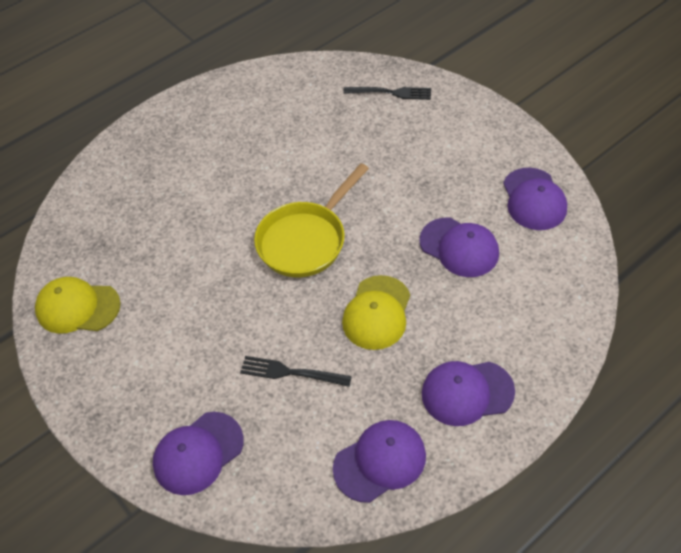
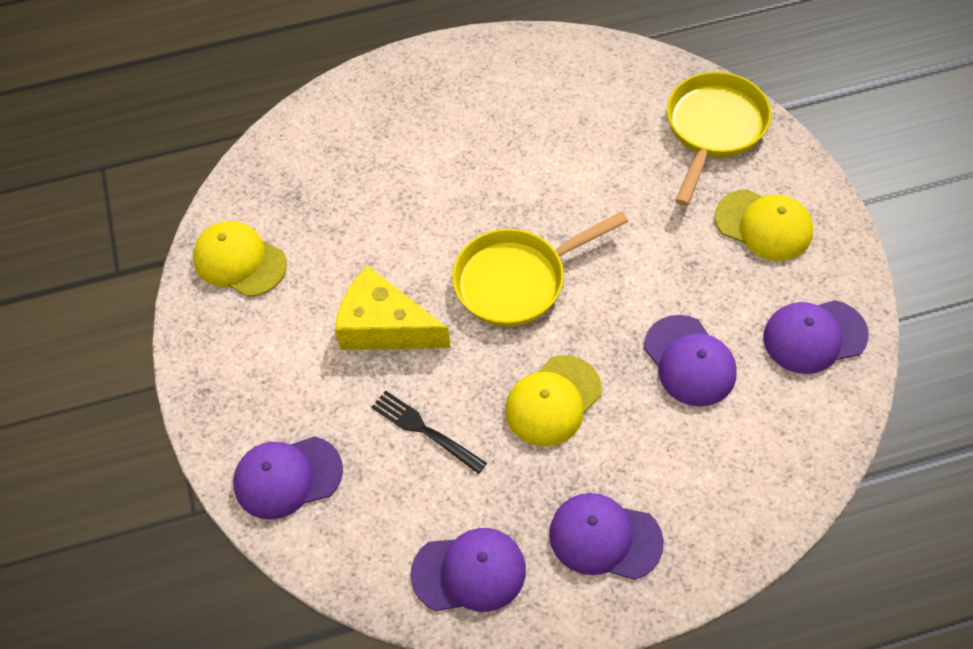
camera: 25 degrees right, 5 degrees up
(221, 310) = (385, 327): none -> yellow cheese
(391, 93) = (714, 129): black fork -> yellow pan
(459, 141) = (764, 225): none -> yellow cap
(534, 199) = (814, 336): purple cap -> purple cap turned 60 degrees clockwise

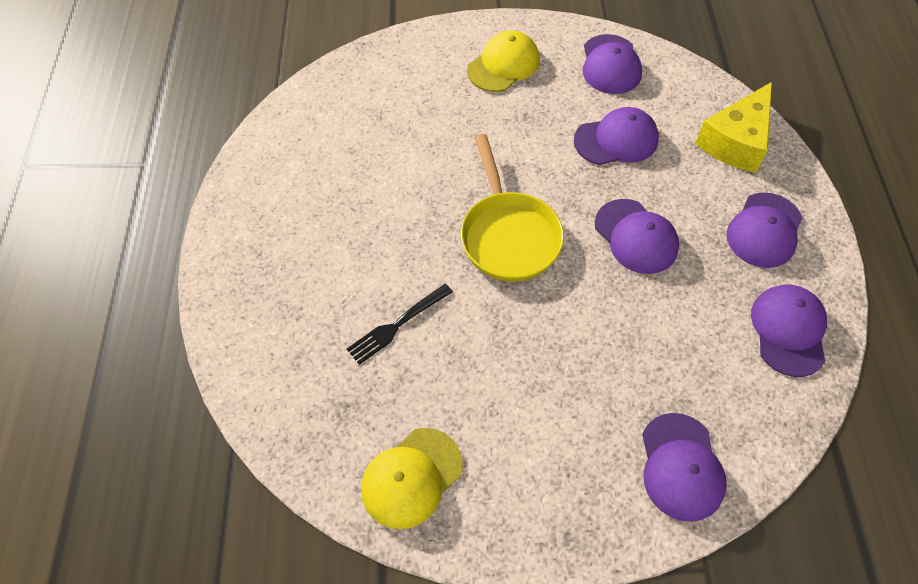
camera: 80 degrees left, 0 degrees up
(385, 327) = (530, 351): yellow cheese -> yellow cheese (736, 141)
(424, 430) = (648, 338): black fork -> black fork (397, 325)
(553, 401) = (636, 236): yellow cap -> purple cap
(714, 129) = (398, 69): yellow pan -> none

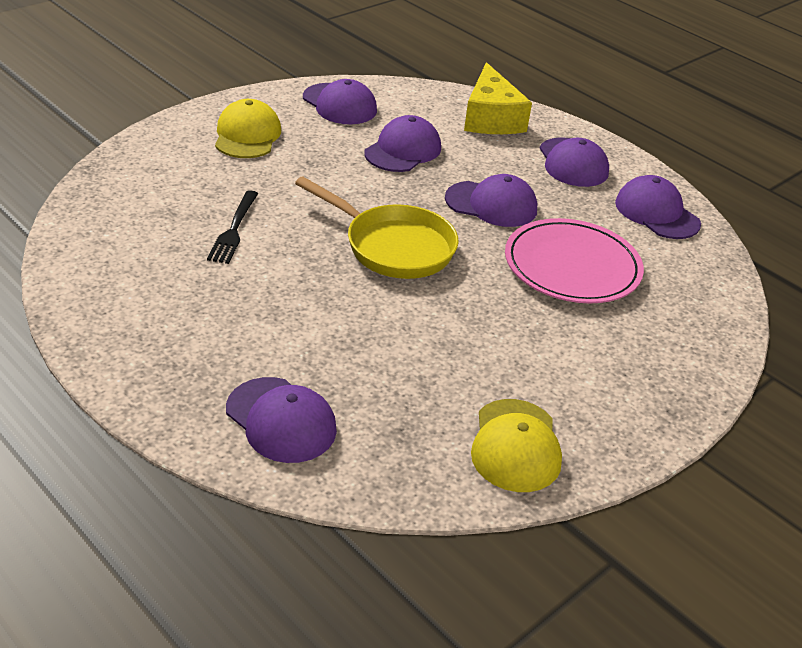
camera: 45 degrees left, 20 degrees down
(397, 325) = (374, 351): black fork -> black fork (234, 230)
(640, 341) = (572, 266): none -> pink plate
(681, 467) = (688, 326): purple cap -> purple cap (281, 420)

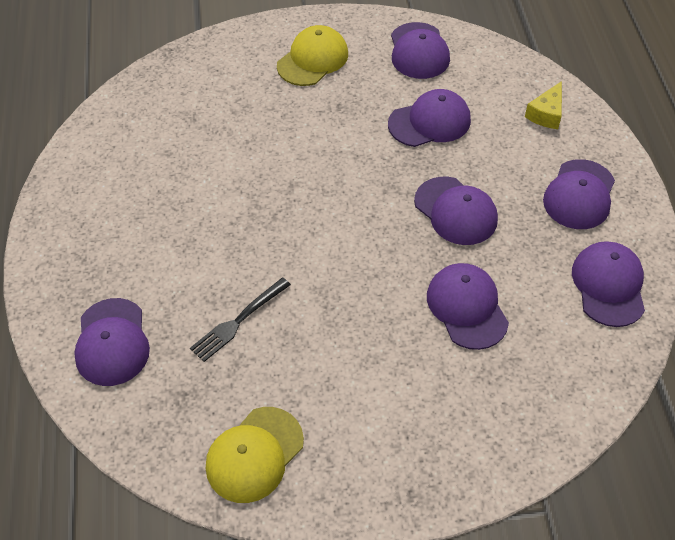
camera: 40 degrees right, 15 degrees up
(234, 230) = (223, 153): black fork -> black fork (238, 321)
(393, 247) = (331, 221): yellow pan -> none
(491, 118) = (546, 114): yellow cheese -> yellow cheese, size x0.55
(572, 266) = (467, 307): pink plate -> purple cap

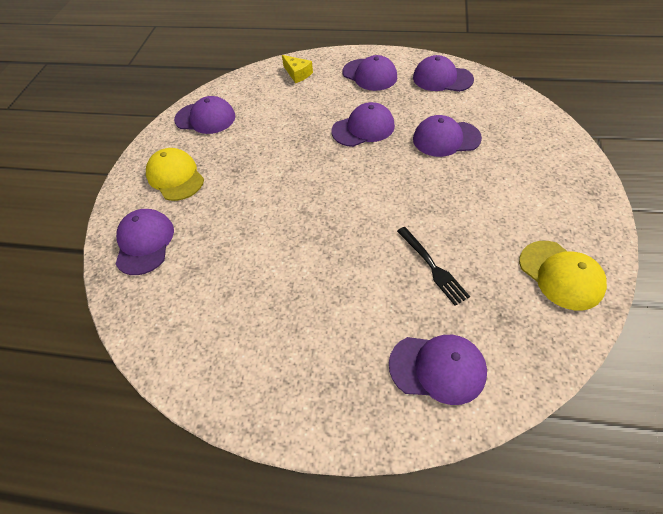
camera: 70 degrees left, 0 degrees up
(430, 122) = (277, 125): purple cap -> purple cap (144, 243)

